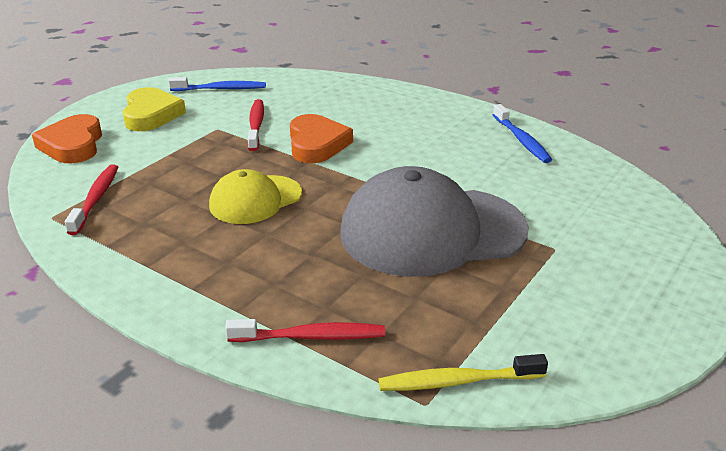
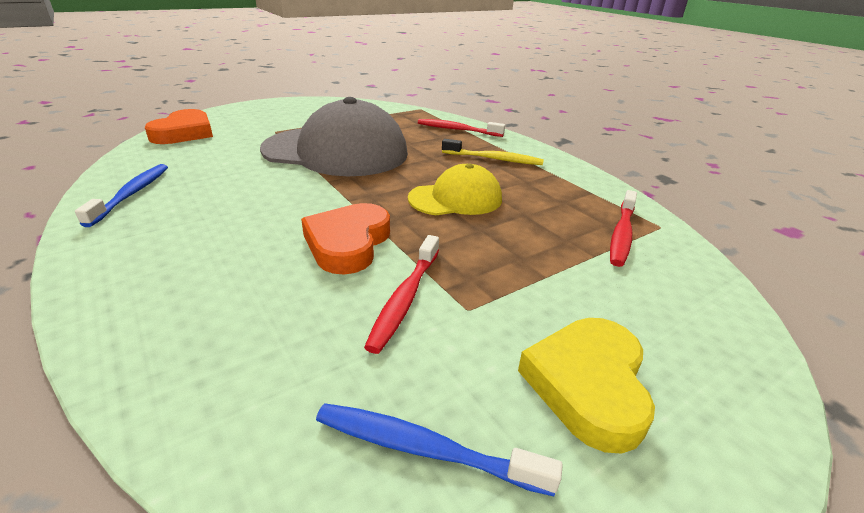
camera: 160 degrees left, 0 degrees up
(73, 145) = (706, 334): orange heart -> orange heart (184, 133)
(457, 381) = (400, 109): yellow toothbrush -> yellow toothbrush (494, 159)

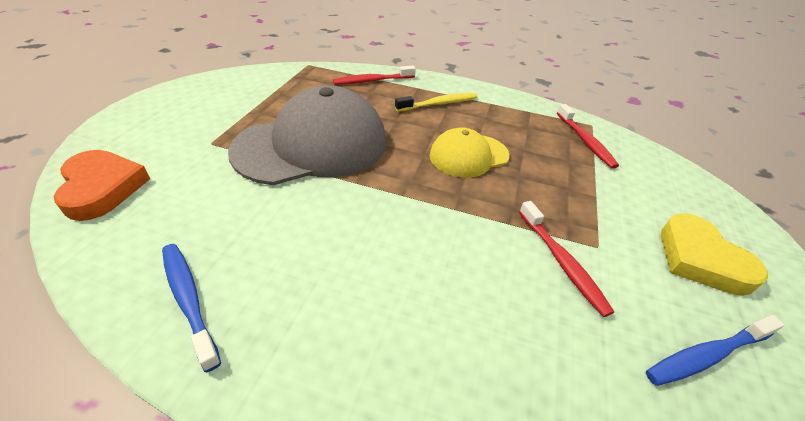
camera: 40 degrees left, 10 degrees up
(348, 243) = (465, 237): orange heart -> none
(455, 199) = (468, 155): yellow cap -> yellow cap turned 150 degrees counterclockwise

